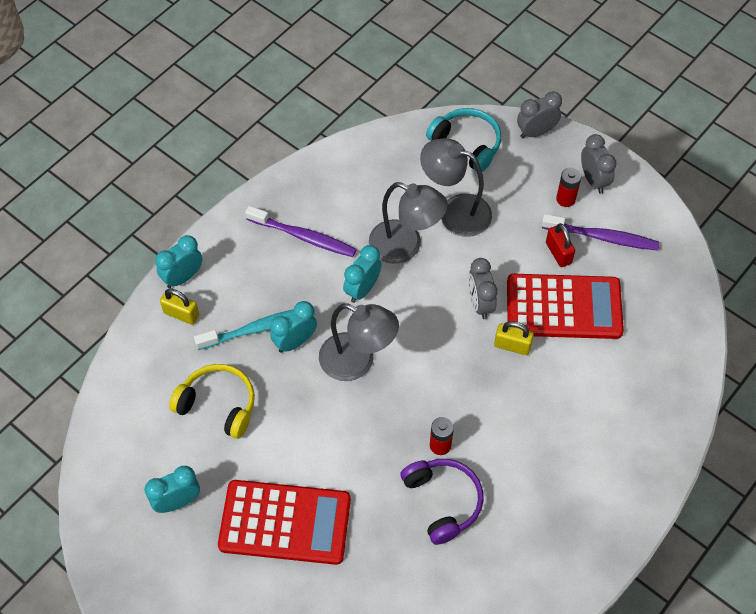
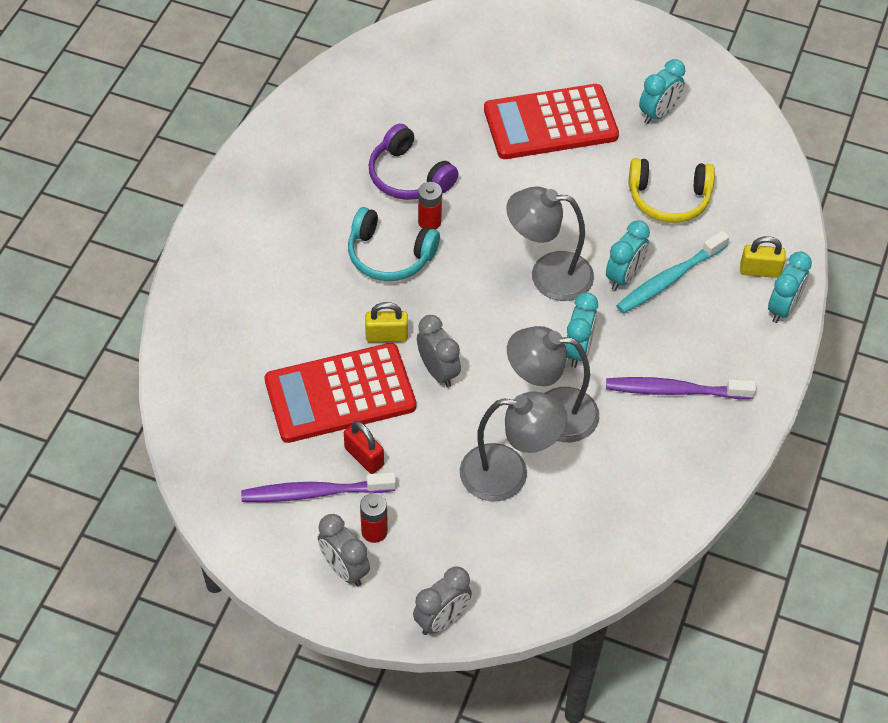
camera: 160 degrees right, 5 degrees down
(467, 144) = (528, 573): turquoise headphones -> turquoise headphones (389, 255)

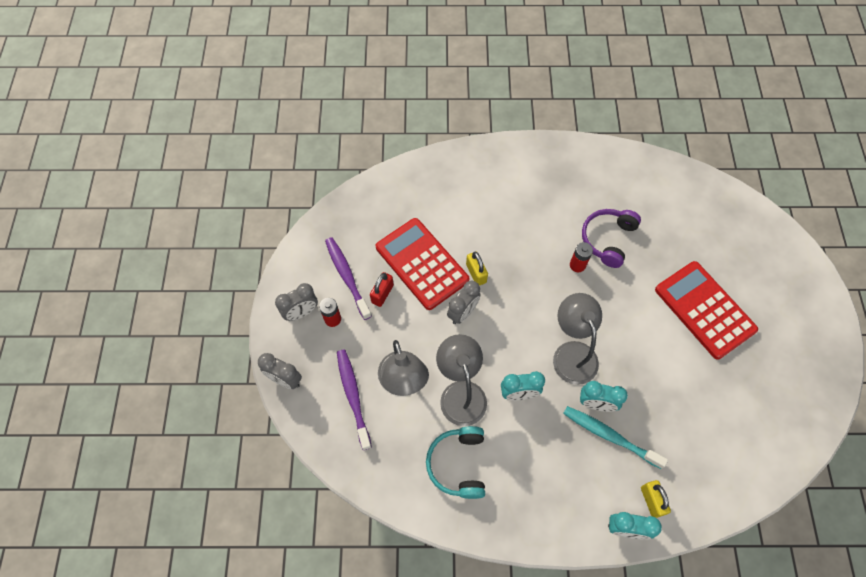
camera: 70 degrees right, 10 degrees up
(344, 569) = (301, 312): grey clock -> grey clock turned 150 degrees counterclockwise
(389, 255) = (538, 252): turquoise headphones -> turquoise headphones (458, 464)
(658, 113) = (758, 380): turquoise clock -> none
(669, 199) = (682, 413): yellow headphones -> none
(675, 391) = (515, 470): purple toothbrush -> purple toothbrush (353, 396)

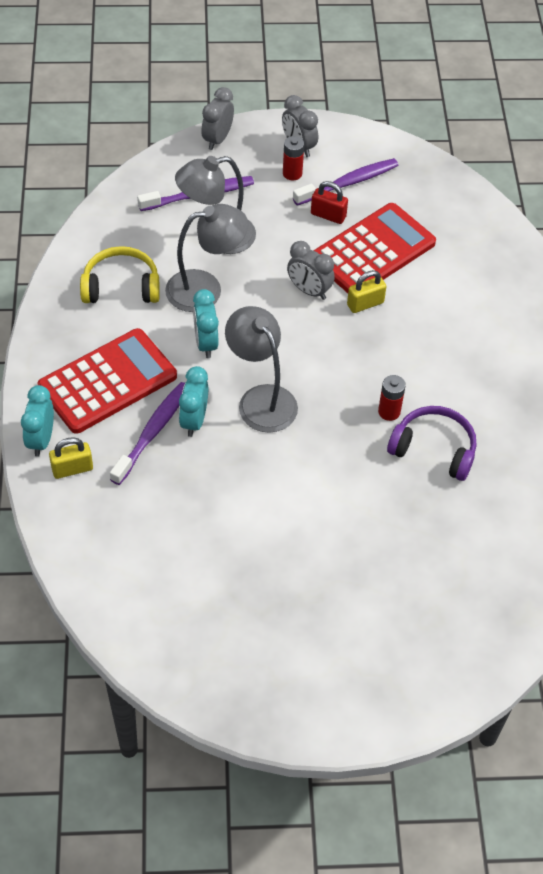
camera: 85 degrees right, 10 degrees down
(458, 464) = (121, 286): turquoise headphones -> yellow headphones
(572, 353) = (261, 399): grey lamp -> grey lamp turned 105 degrees counterclockwise
(609, 436) = (152, 432): turquoise toothbrush -> purple toothbrush
(704, 309) = (334, 557): red calculator -> red calculator (108, 382)

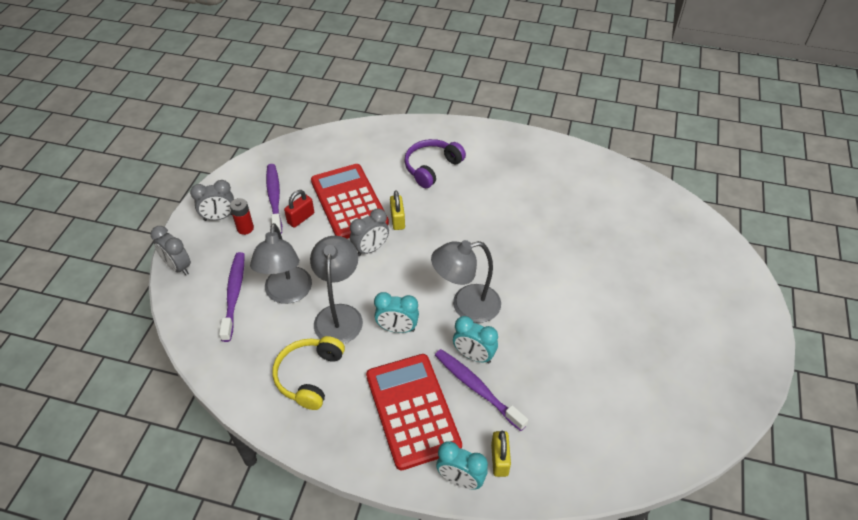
camera: 70 degrees left, 5 degrees down
(389, 412) = (501, 233): red battery -> none
(434, 449) = (540, 218): purple headphones -> purple headphones (432, 168)

